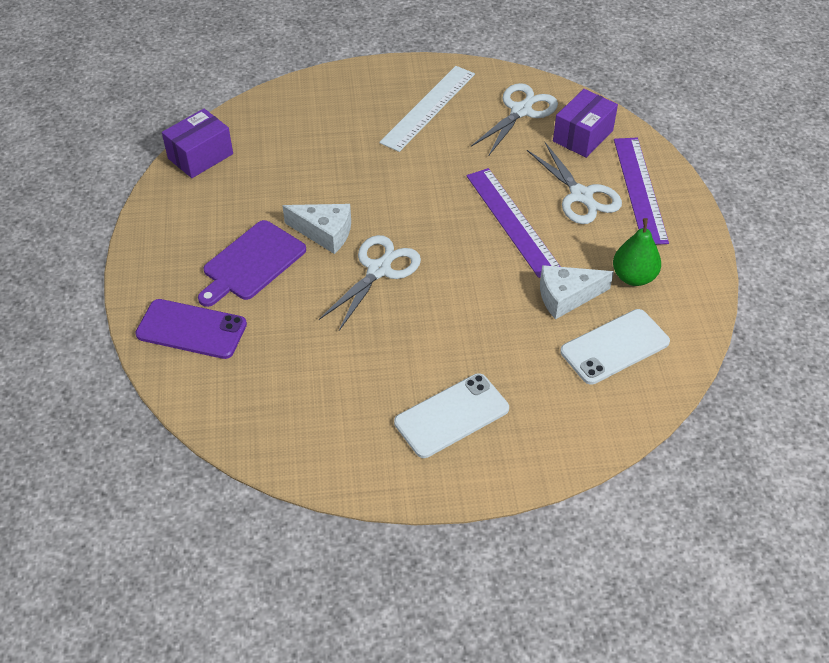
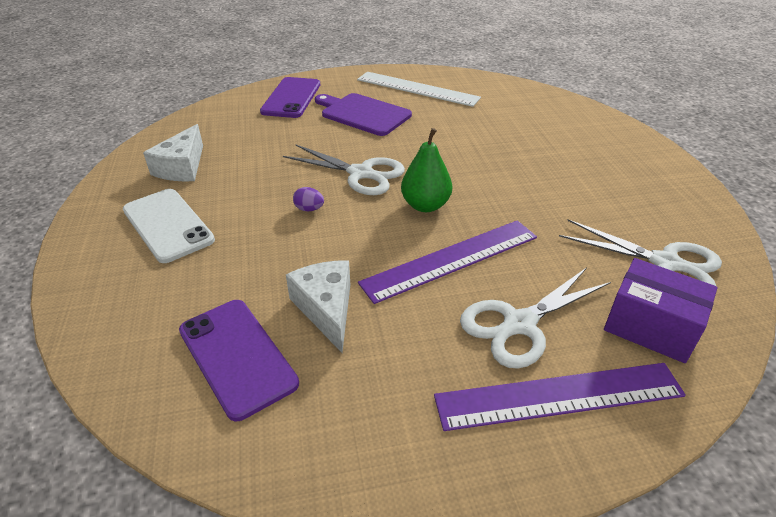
camera: 85 degrees right, 10 degrees down
(200, 156) = (482, 83): purple box -> none
(325, 233) = (405, 143): white cheese -> white cheese (182, 167)
(428, 108) = (621, 190): white ruler -> white ruler (417, 89)
(435, 309) = (309, 209): none -> purple egg
(614, 347) = (237, 356): white phone -> purple phone
(633, 277) = (366, 381): green pear -> green pear (425, 205)

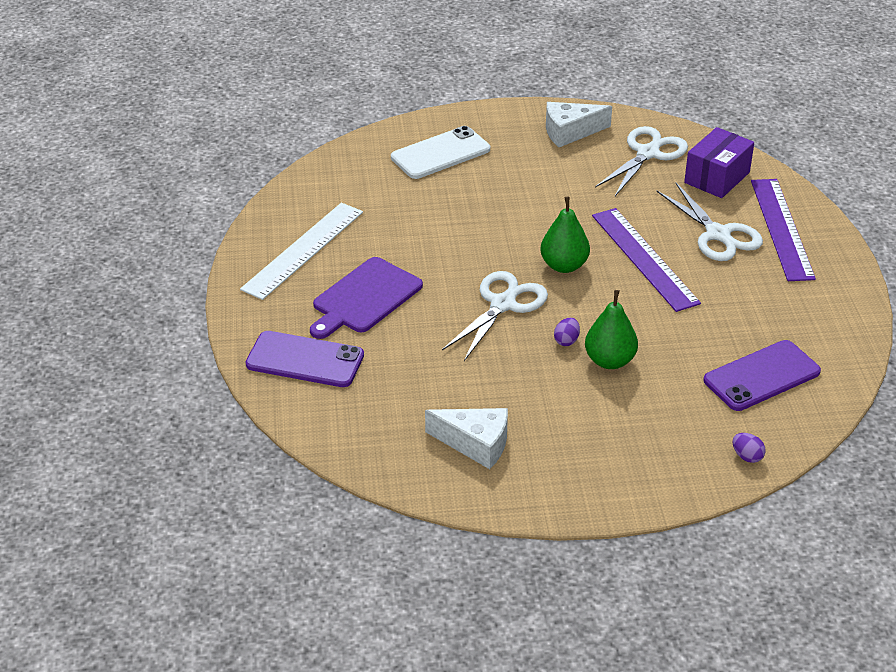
camera: 85 degrees left, 0 degrees up
(102, 336) = (747, 456): none -> purple egg
(167, 225) = (590, 439): white phone -> white phone (440, 153)
(277, 235) = (609, 361): none -> green pear
(326, 309) = (707, 330): white cheese -> white cheese (570, 132)

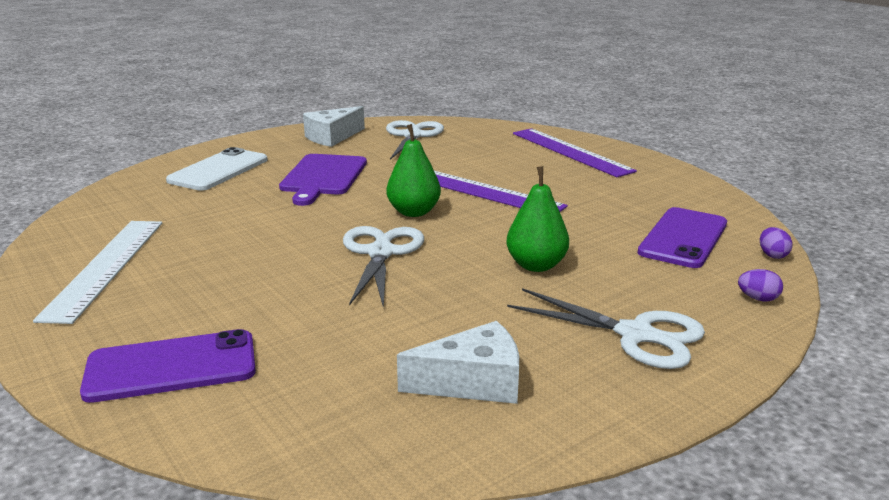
camera: 30 degrees left, 15 degrees down
(365, 298) = (214, 287): purple cutting board -> purple cutting board (323, 177)
(566, 341) = (476, 262): purple egg -> purple egg (772, 255)
(717, 177) = (484, 137): purple box -> none
(718, 234) = (525, 165): white scissors -> white scissors (635, 334)

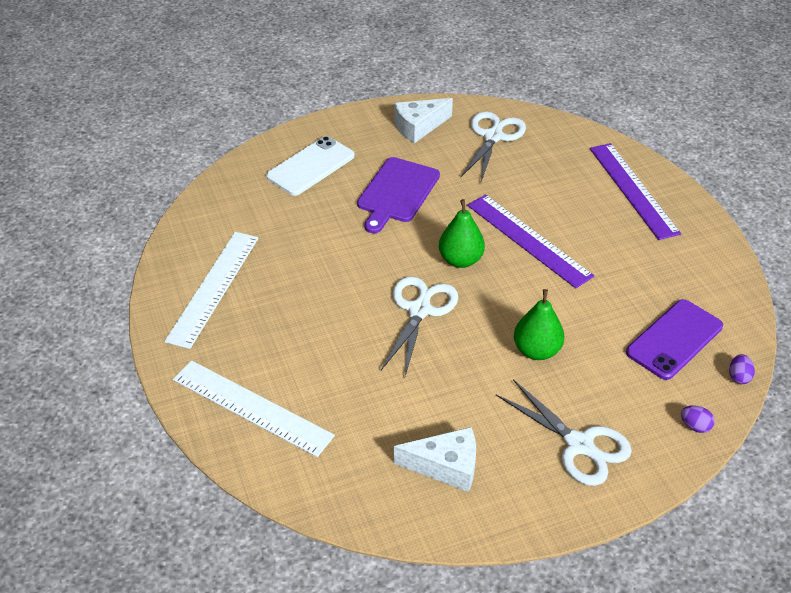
camera: 15 degrees right, 20 degrees up
(171, 367) = (252, 407): purple phone -> white ruler

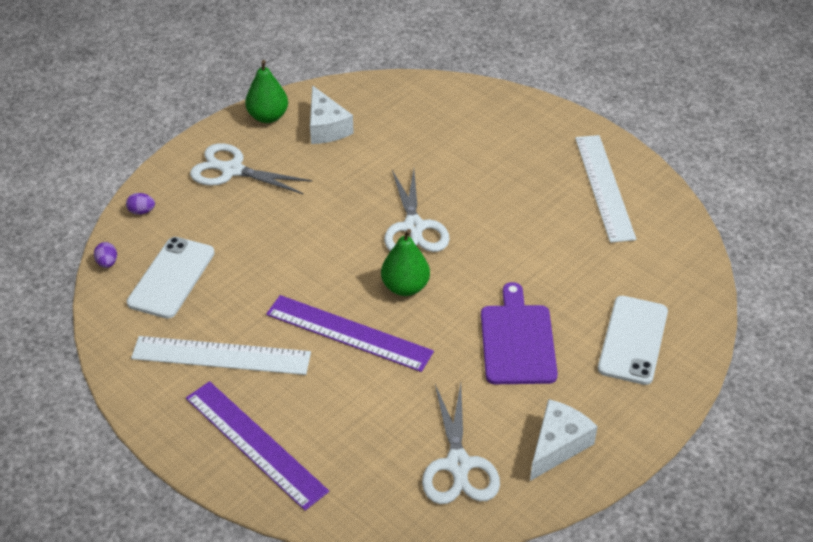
camera: 155 degrees right, 0 degrees up
(252, 407) = (492, 118): white ruler -> white ruler (221, 355)
(446, 466) = (326, 127): white cheese -> white cheese turned 90 degrees counterclockwise
(536, 350) = (294, 227): green pear -> green pear (268, 117)
(674, 339) = (171, 278): purple phone -> white phone

